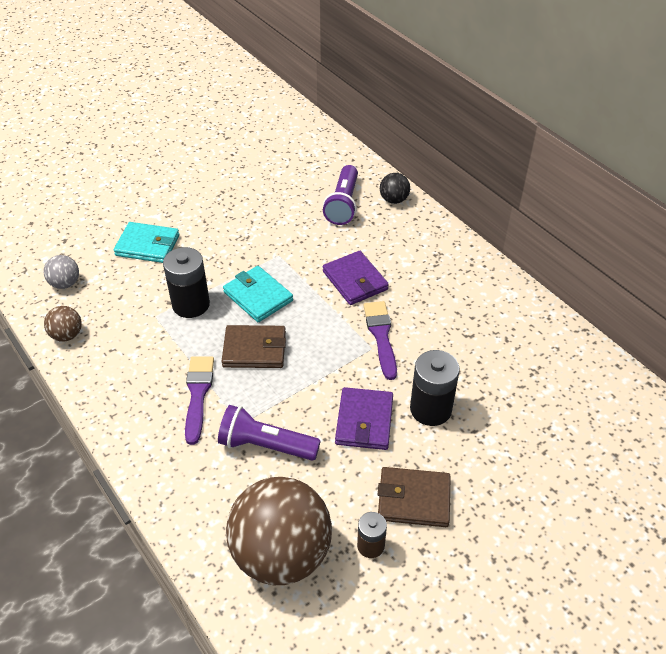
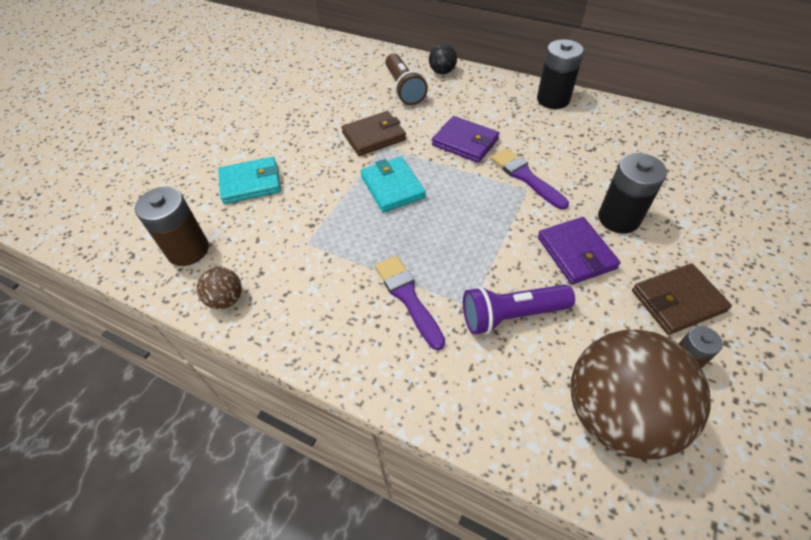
camera: 25 degrees left, 5 degrees up
(65, 283) = (188, 250): grey ball -> brown battery
(191, 304) = (334, 218): black battery -> black battery (553, 99)
(254, 349) = (427, 233): brown wallet -> brown wallet (374, 136)
(258, 296) = (392, 187): turquoise wallet -> turquoise wallet turned 45 degrees clockwise
(343, 204) = (404, 89): purple flashlight -> brown flashlight

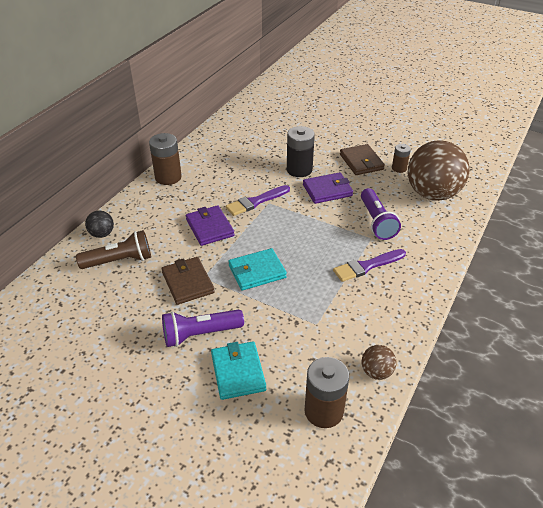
camera: 90 degrees left, 10 degrees down
(302, 153) = (200, 334): none -> purple flashlight
(465, 142) = (209, 228): purple wallet -> purple wallet turned 60 degrees counterclockwise
(553, 99) = (168, 177): black battery -> brown battery

